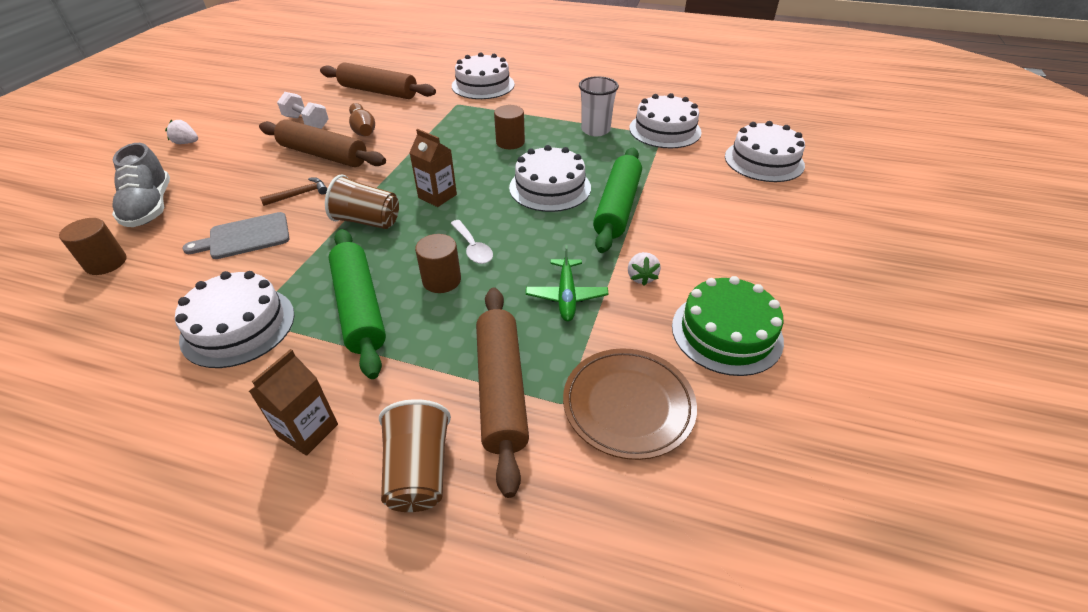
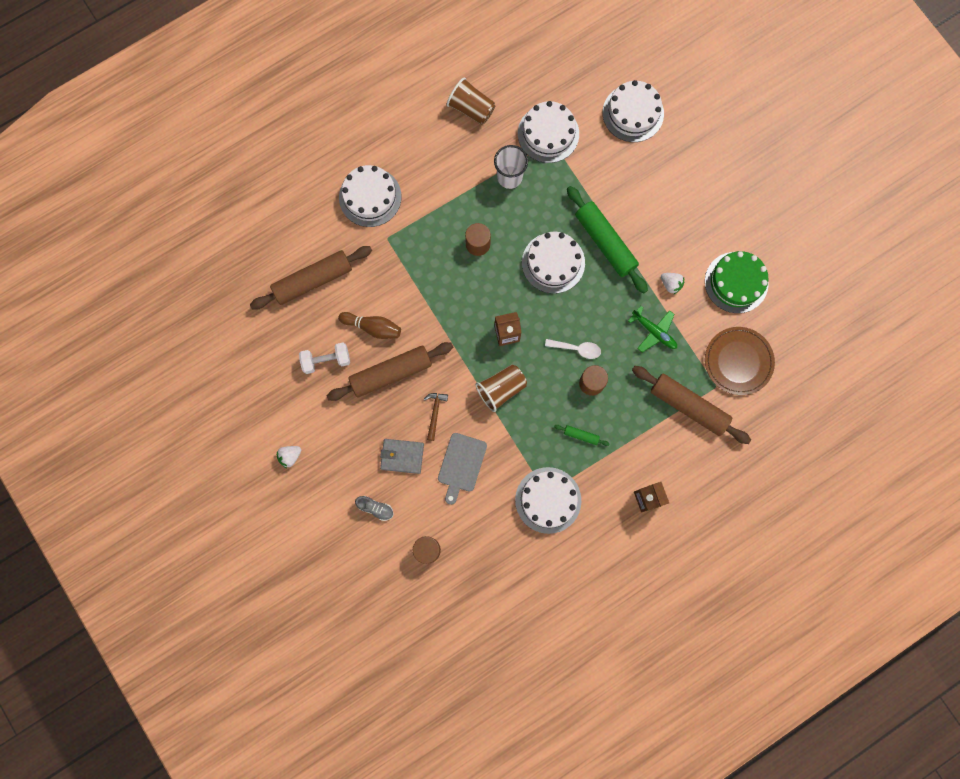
camera: 50 degrees left, 35 degrees up
(150, 207) = (375, 508): grey shoe -> grey shoe, size x0.52
(229, 197) = (402, 456): none -> grey wallet
(360, 308) = (581, 435): green rolling pin -> green rolling pin, size x0.42
(419, 471) = (704, 466): brown cup -> brown cup (471, 109)

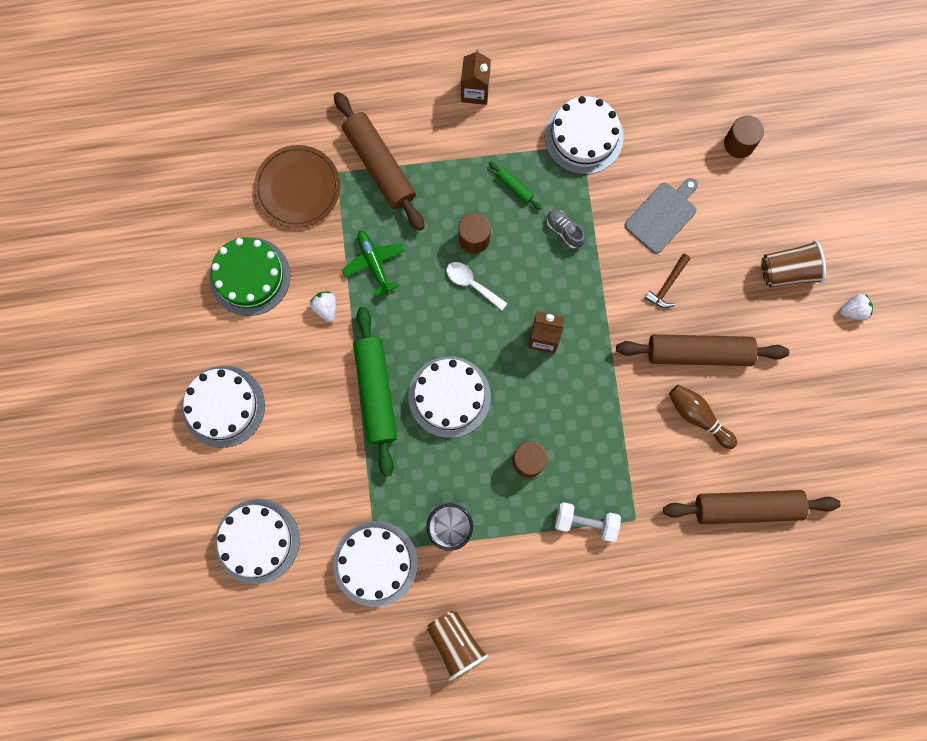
camera: 155 degrees left, 0 degrees up
(326, 360) = (769, 402): white dumbbell -> white dumbbell (585, 522)
(370, 197) = (634, 583): white cake -> white cake (223, 406)
(375, 508) = (778, 212): grey shoe -> grey shoe (564, 230)
(402, 456) = (725, 254): grey wallet -> none
(501, 389) = (580, 277): brown cup -> brown cup (788, 271)

